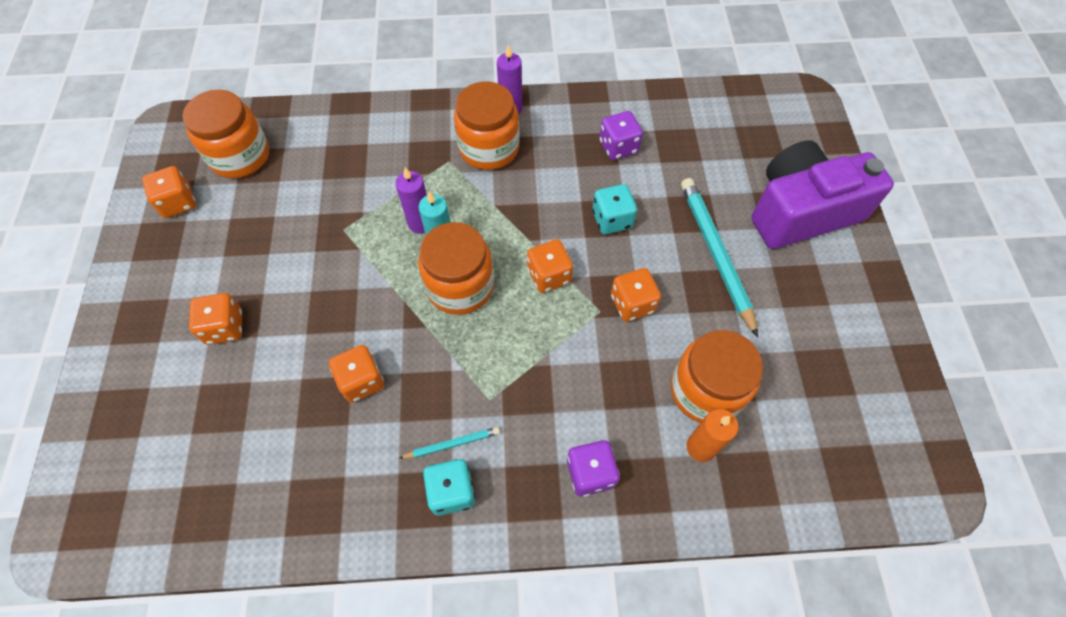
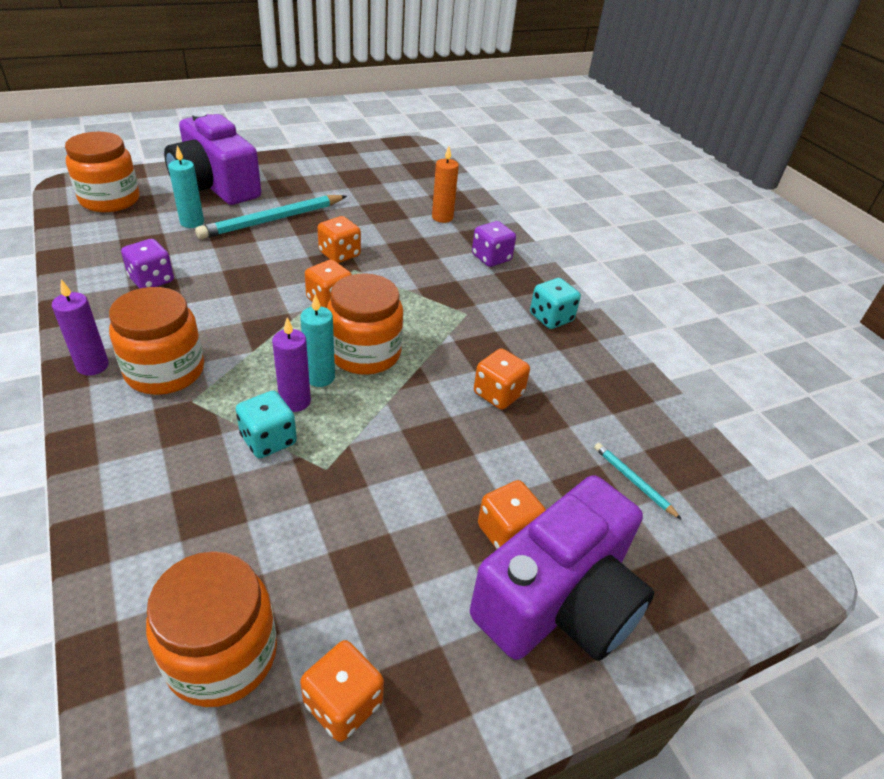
camera: 115 degrees left, 20 degrees down
(158, 338) = (559, 600): none -> purple camera
(452, 444) = (516, 325): turquoise pencil -> turquoise pencil (633, 481)
(612, 220) = (251, 273): turquoise dice -> turquoise dice (268, 440)
(706, 390) = (399, 218): orange jar -> orange jar (110, 200)
(719, 183) = (192, 222): none -> turquoise candle

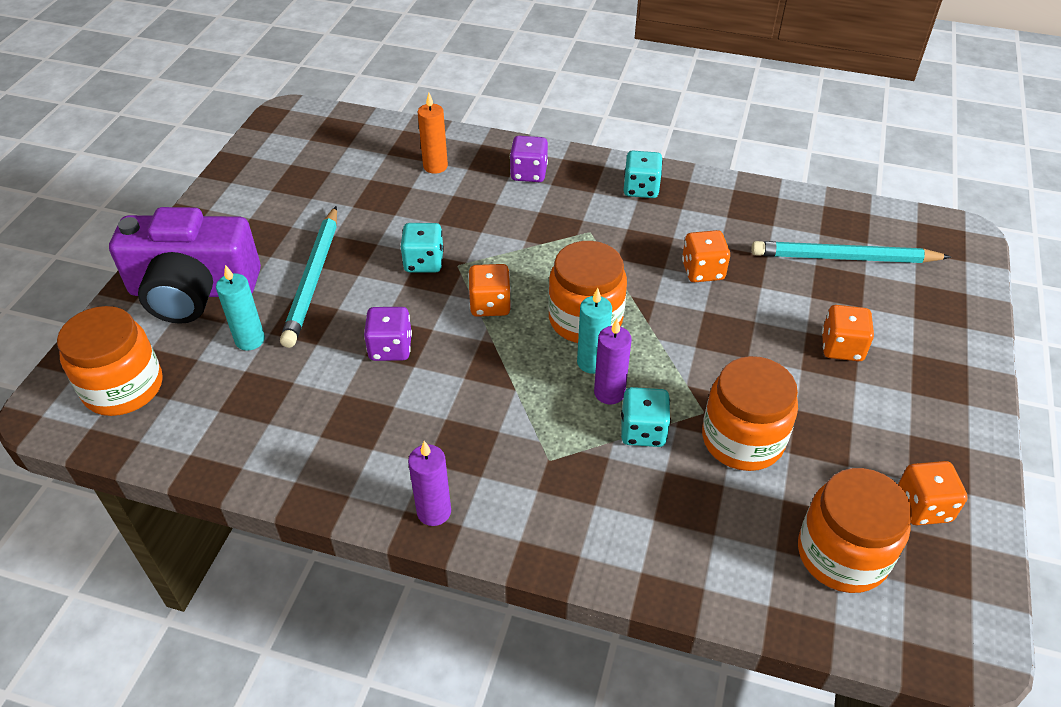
camera: 45 degrees left, 5 degrees up
(151, 280) = (328, 414): purple dice -> purple dice (390, 348)
(165, 371) = (490, 461): orange jar -> orange jar (742, 439)
(339, 254) = (424, 262): orange dice -> turquoise dice
(559, 600) = (914, 356): purple camera -> none
(633, 481) = (844, 258): turquoise pencil -> turquoise pencil, size x2.09

